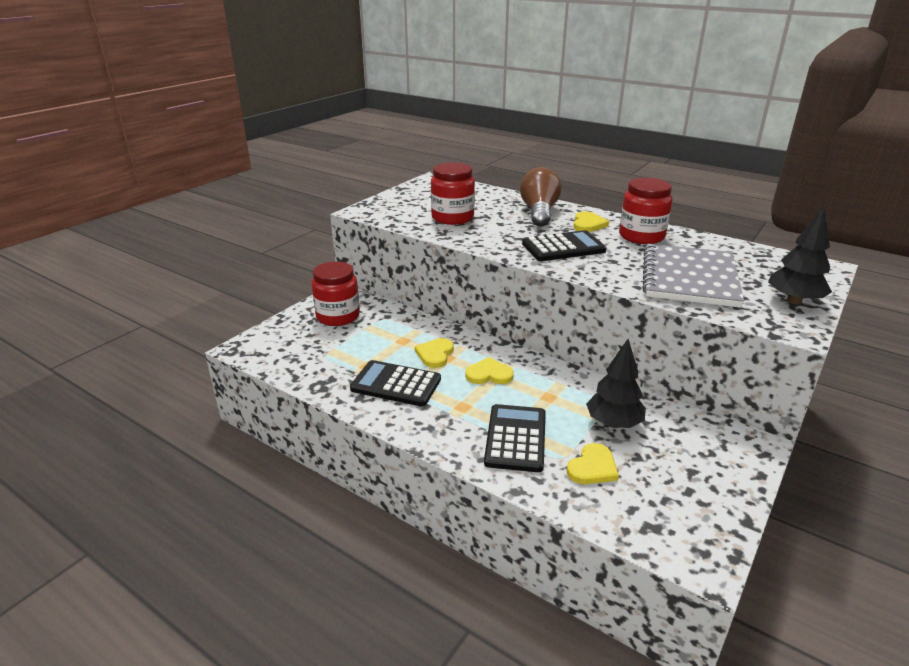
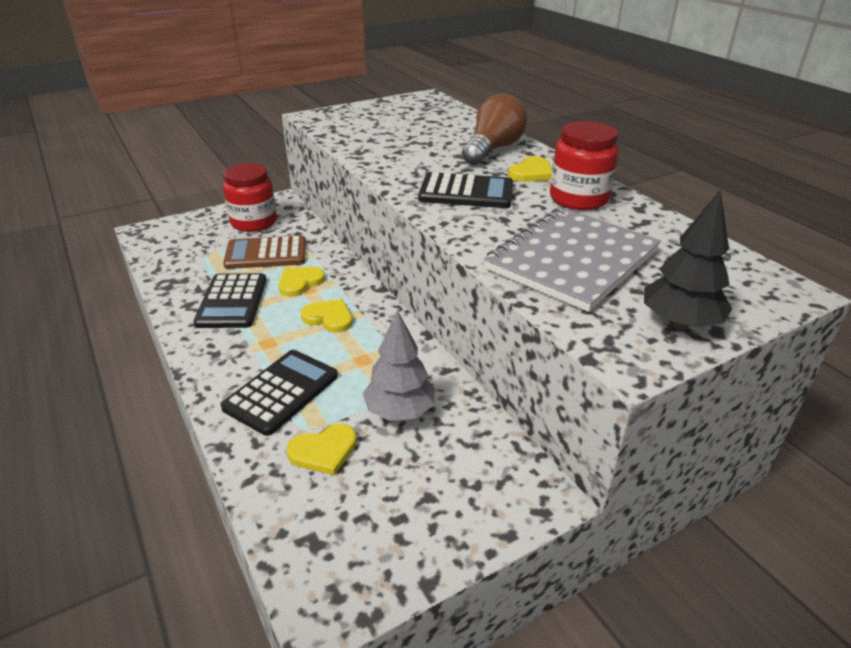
camera: 25 degrees right, 5 degrees up
(380, 339) = (266, 254): none -> brown calculator
(396, 384) = (232, 301): black calculator -> black calculator turned 135 degrees counterclockwise
(452, 218) = (391, 138): red jar -> none
(613, 423) = (399, 411): black tree -> grey tree

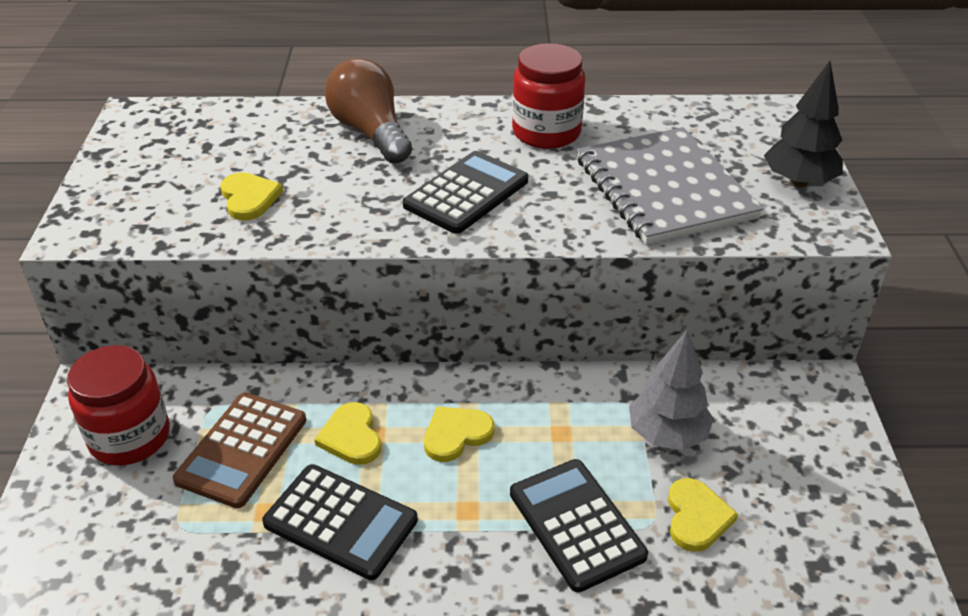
camera: 60 degrees left, 5 degrees up
(531, 173) = (459, 134): yellow heart -> yellow heart (249, 198)

